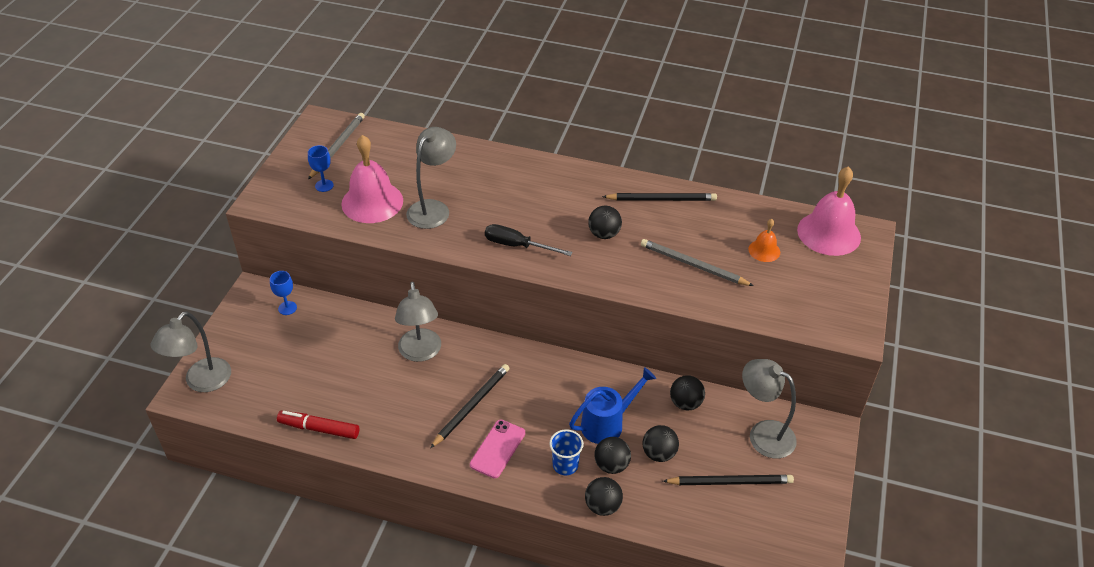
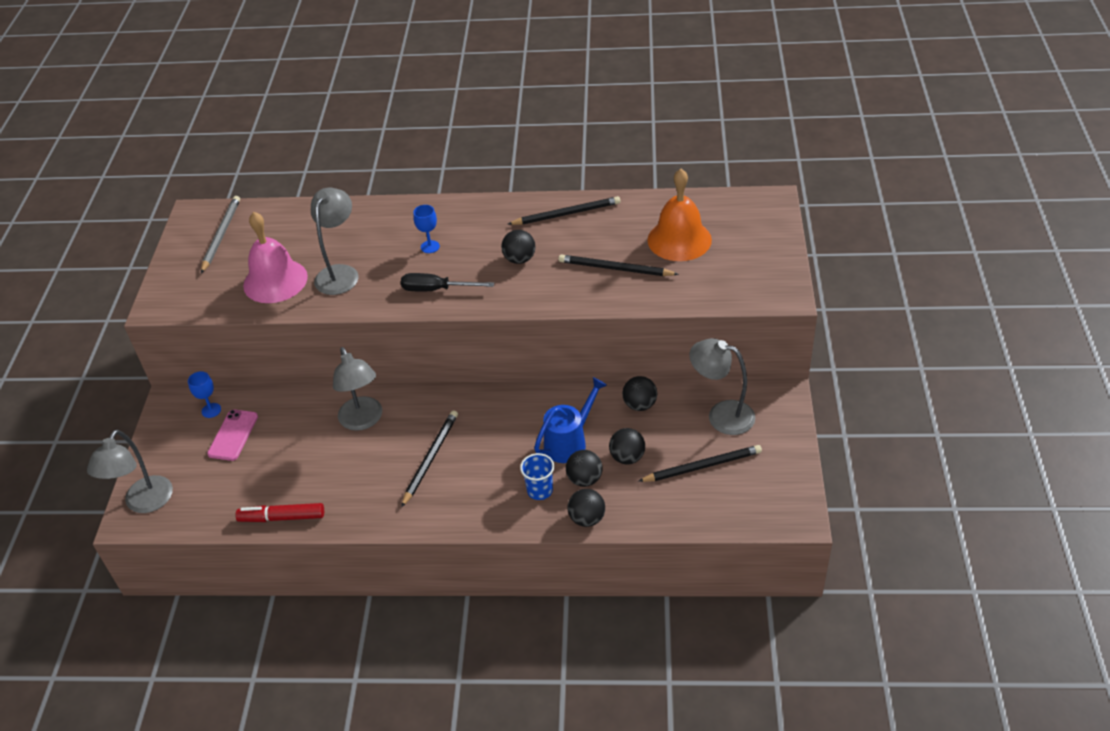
camera: 10 degrees left, 0 degrees up
(324, 185) = (219, 276): blue goblet -> blue goblet (430, 247)
(497, 449) = (468, 492): pink phone -> pink phone (233, 435)
(693, 265) = (615, 268): grey pencil -> black pencil
(764, 250) = (679, 239): orange bell -> orange bell, size x2.02
(829, 233) = (736, 210): pink bell -> none

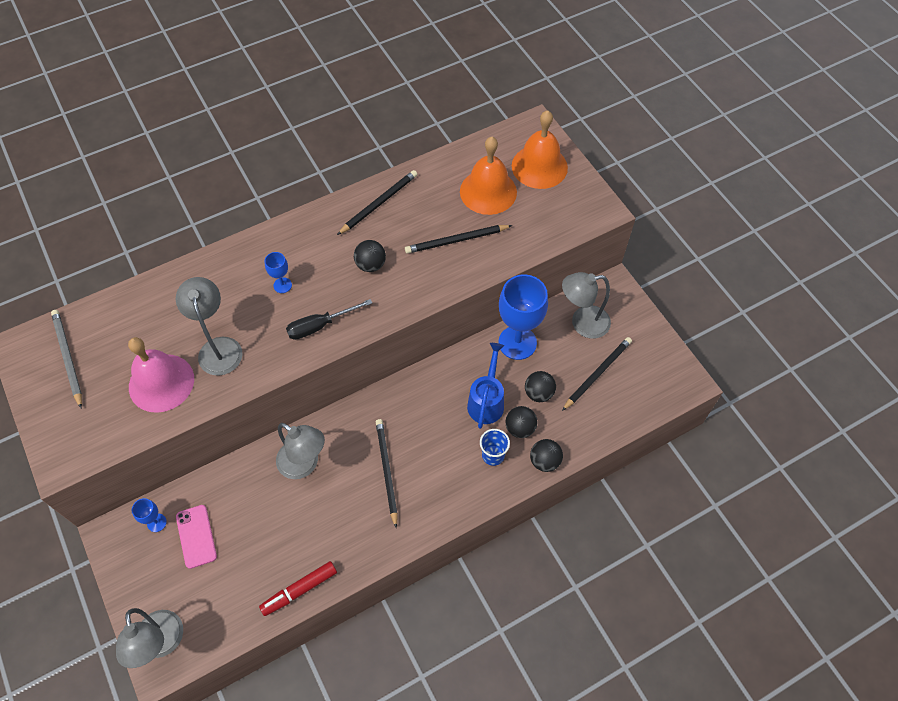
camera: 35 degrees left, 15 degrees up
(640, 405) = (517, 342): black ball -> blue goblet
(749, 236) = (539, 166): none -> orange bell

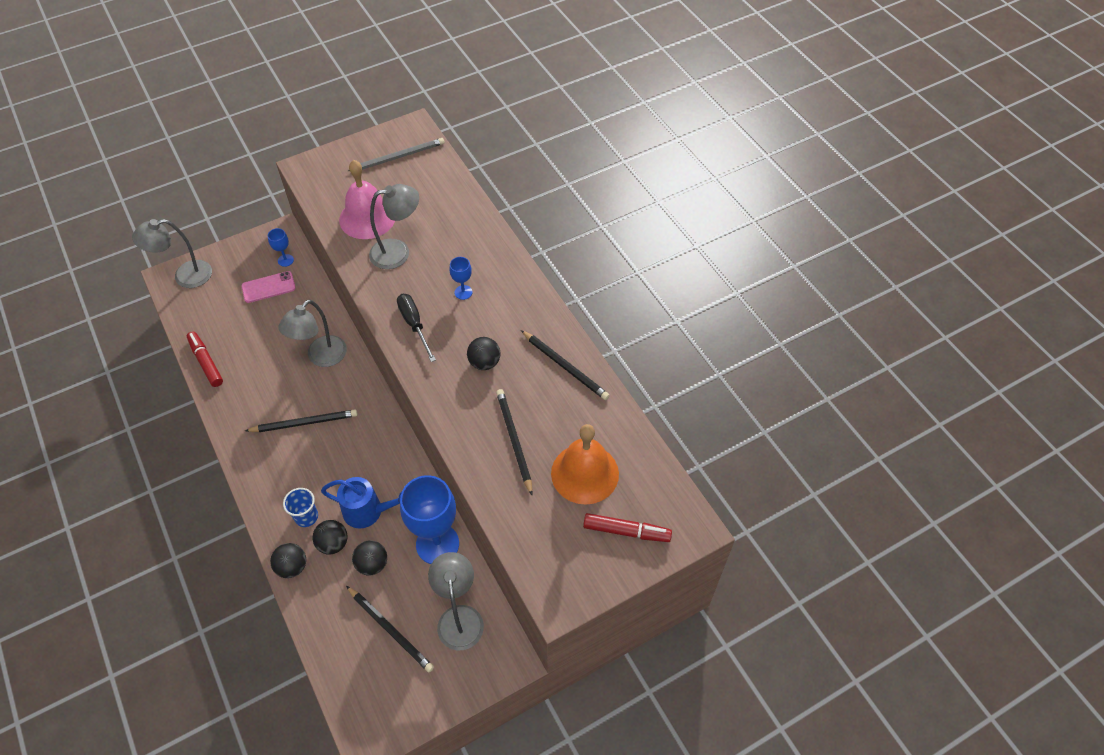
camera: 90 degrees right, 5 degrees down
(539, 166) = (626, 531): orange bell -> red marker

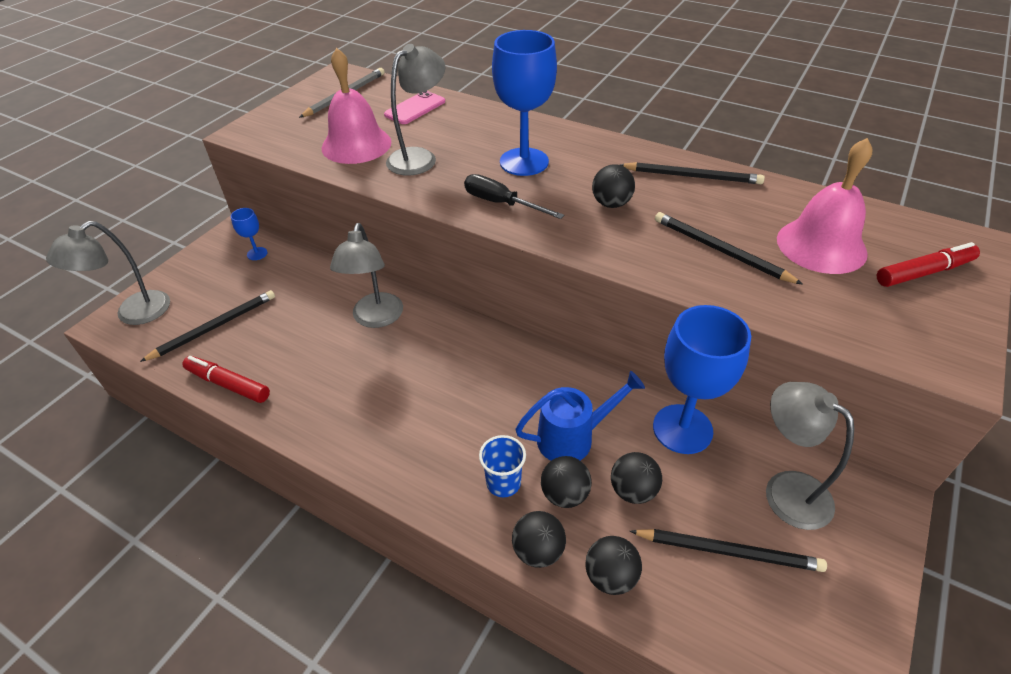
camera: 30 degrees left, 10 degrees down
(268, 287) = (255, 283): pink phone -> pink phone (415, 108)
(304, 423) = (411, 387): black pencil -> black pencil (214, 327)
(316, 603) = (610, 576): none -> black ball
(463, 292) = (524, 162): blue goblet -> blue goblet, size x2.25
(585, 473) = (821, 245): orange bell -> pink bell

